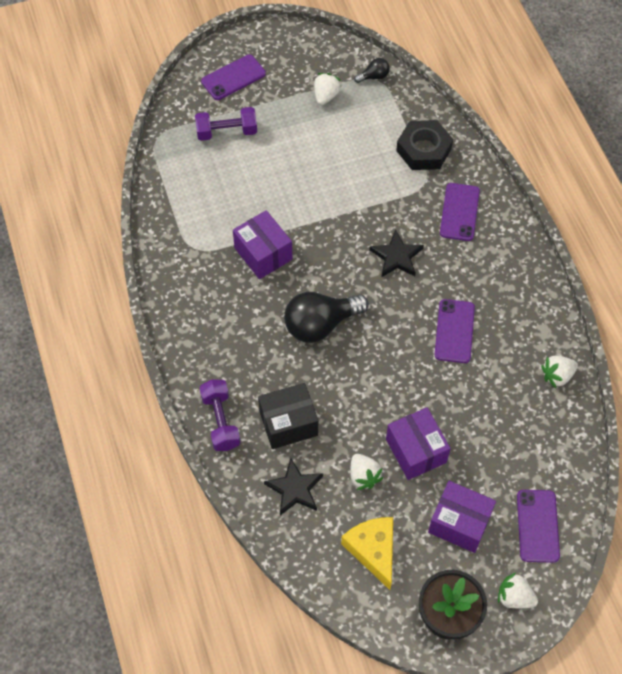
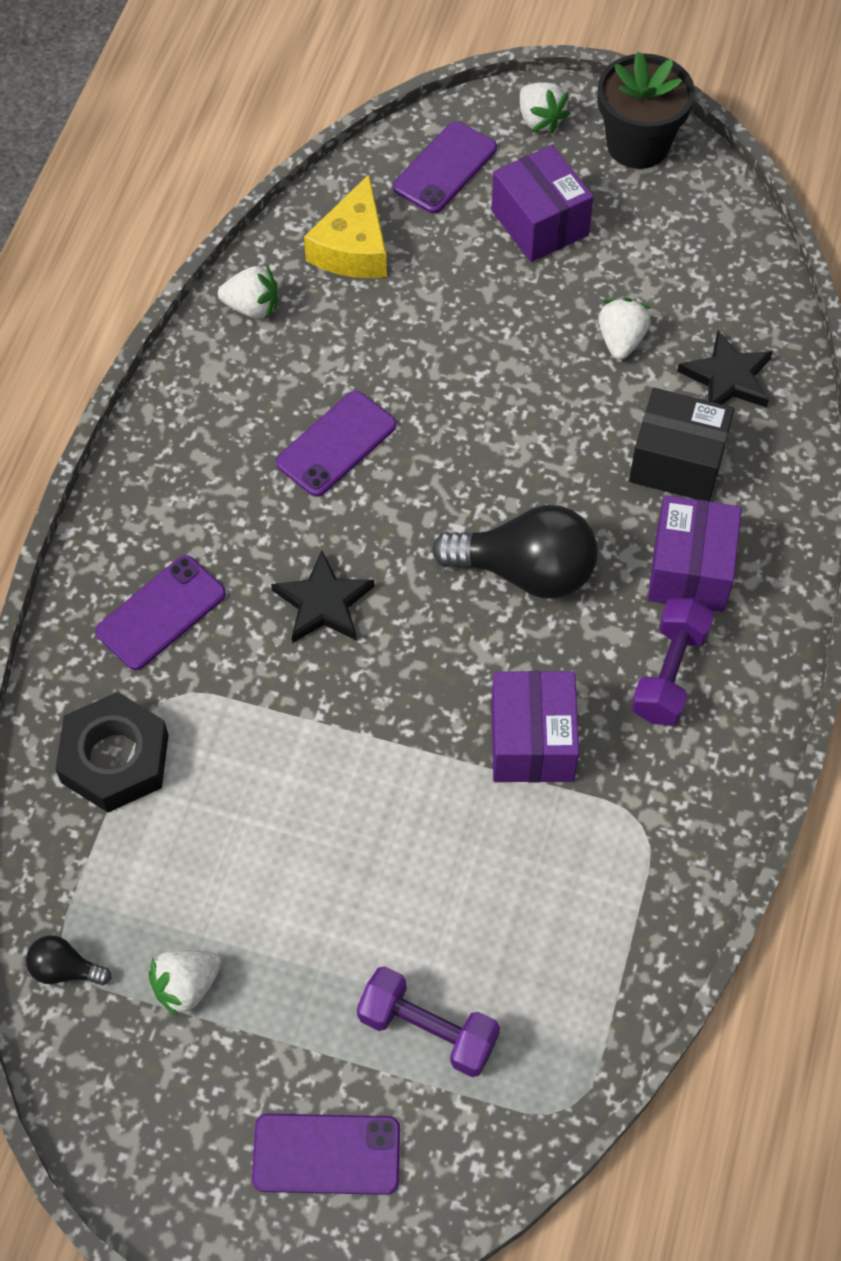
camera: 145 degrees left, 0 degrees up
(220, 421) = (775, 522): purple dumbbell -> purple dumbbell (669, 673)
(373, 550) = (674, 255): yellow cheese -> yellow cheese (353, 247)
(416, 451) = (525, 329): purple box -> purple box (689, 570)

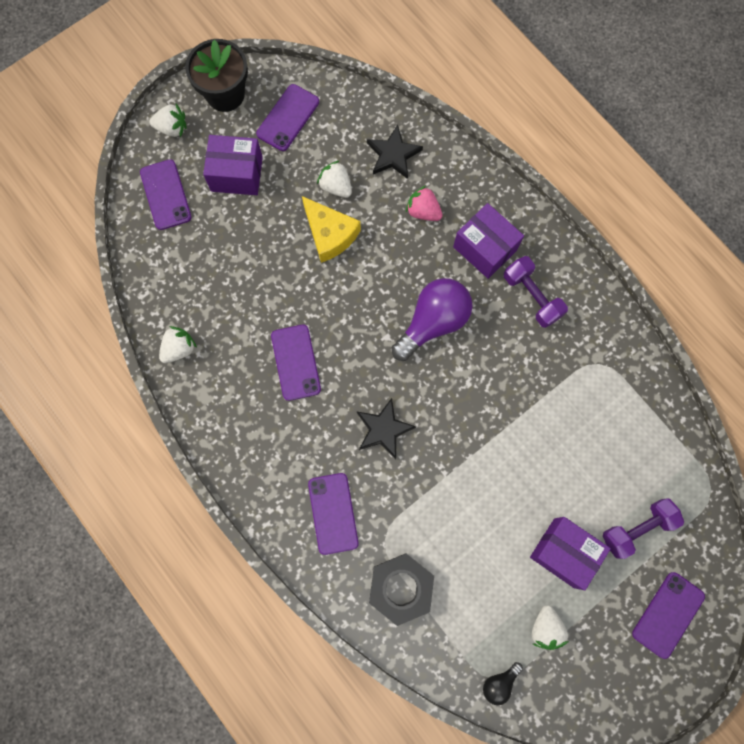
camera: 55 degrees left, 15 degrees up
(353, 247) = (180, 274): yellow cheese -> yellow cheese (329, 234)
(525, 571) = (433, 322): black light bulb -> purple light bulb
(532, 741) = (525, 382): purple box -> purple box (564, 552)
(669, 229) = (288, 118): none -> purple phone
(677, 462) = (423, 211): black box -> pink strawberry

